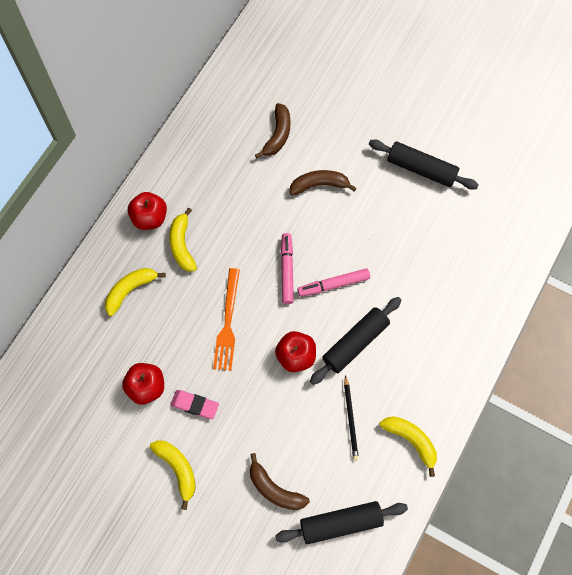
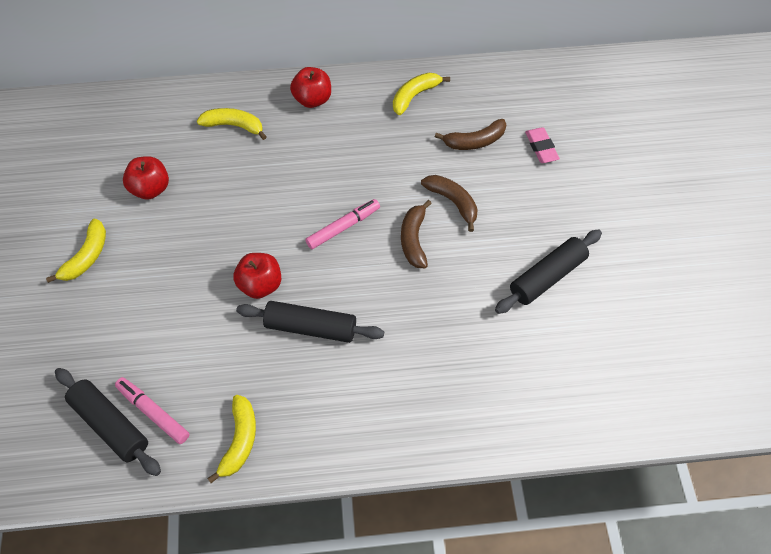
camera: 55 degrees right, 10 degrees down
(182, 245) = (305, 136): yellow banana -> yellow banana (414, 96)
(195, 405) = (157, 234): pink eraser -> pink eraser (541, 147)
(227, 323) = (255, 212): orange fork -> none
(274, 489) = (112, 345): brown banana -> brown banana (414, 239)
(333, 284) = (358, 273): pink marker -> pink marker (153, 412)
(350, 419) = (226, 370): black pencil -> none
(421, 169) = (547, 277): black rolling pin -> black rolling pin turned 60 degrees clockwise

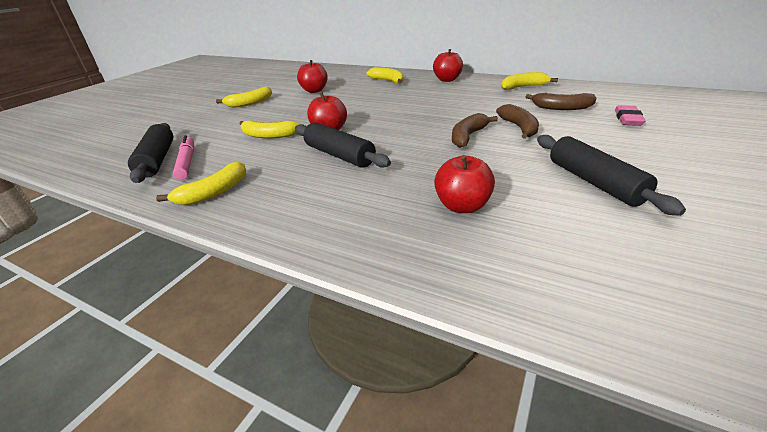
camera: 35 degrees right, 25 degrees down
(196, 323) = (269, 135): none -> yellow banana
(343, 227) = (416, 122): pink marker -> none
(467, 355) = (462, 206): none -> red apple
(547, 277) = (594, 182): black rolling pin -> black rolling pin turned 75 degrees clockwise

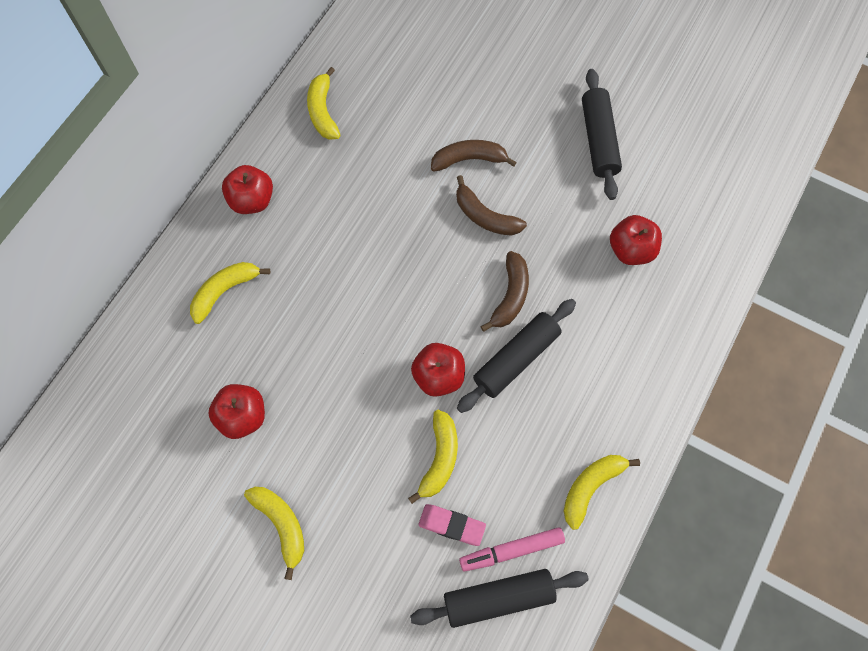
camera: 90 degrees left, 35 degrees up
(214, 192) = (591, 487): yellow banana -> yellow banana turned 90 degrees counterclockwise
(561, 108) = (416, 98): brown banana -> brown banana (510, 296)
(594, 182) = (598, 140): black rolling pin -> black rolling pin turned 75 degrees counterclockwise
(627, 119) = (465, 52): pink eraser -> pink eraser (452, 525)

